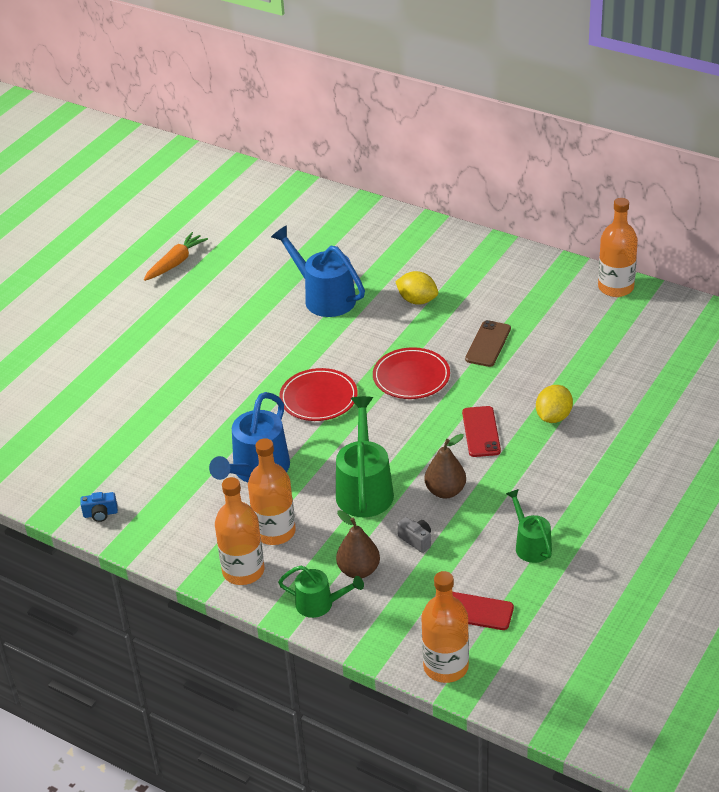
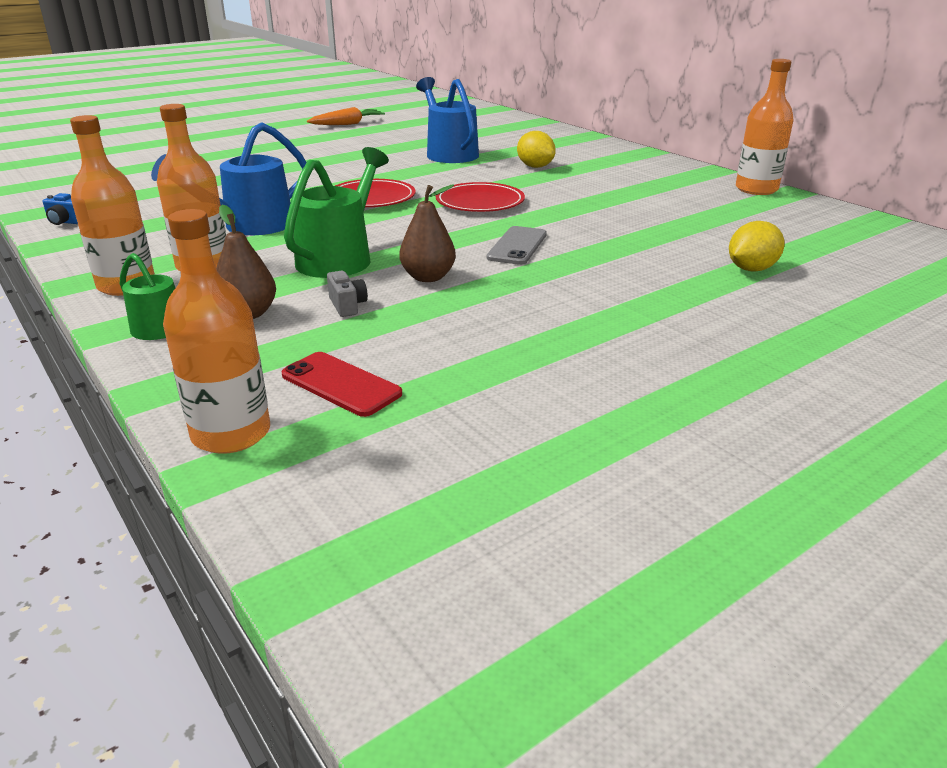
camera: 20 degrees right, 10 degrees down
(481, 432) = (517, 246): red phone -> grey phone
(488, 344) = (583, 198): brown phone -> none
(530, 544) = (488, 342): green watering can -> none
(553, 417) = (614, 252): yellow lemon -> yellow lemon (751, 269)

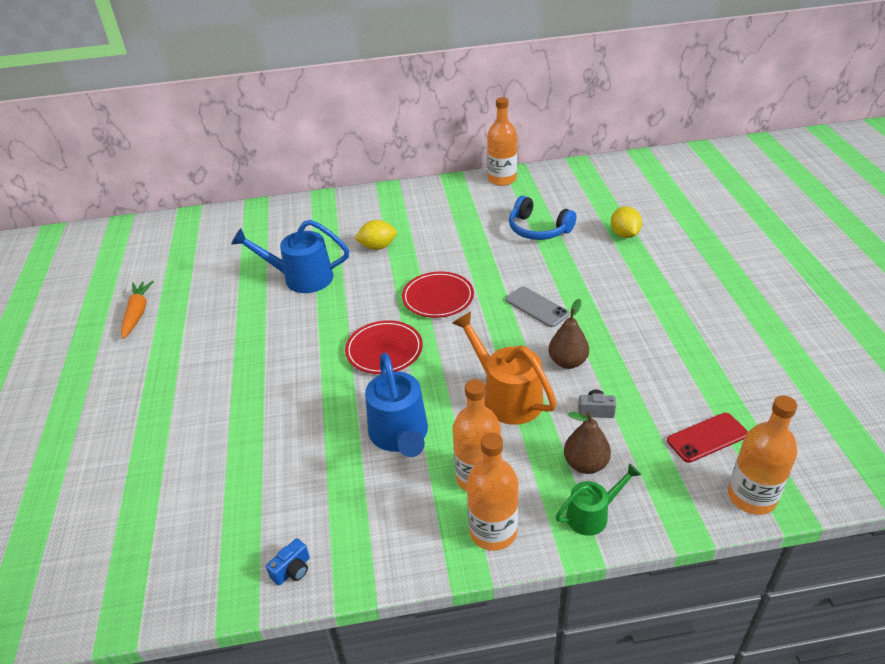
camera: 60 degrees left, 10 degrees up
(340, 257) = (506, 396): green watering can -> orange watering can
(679, 222) = (538, 229): none -> blue headphones

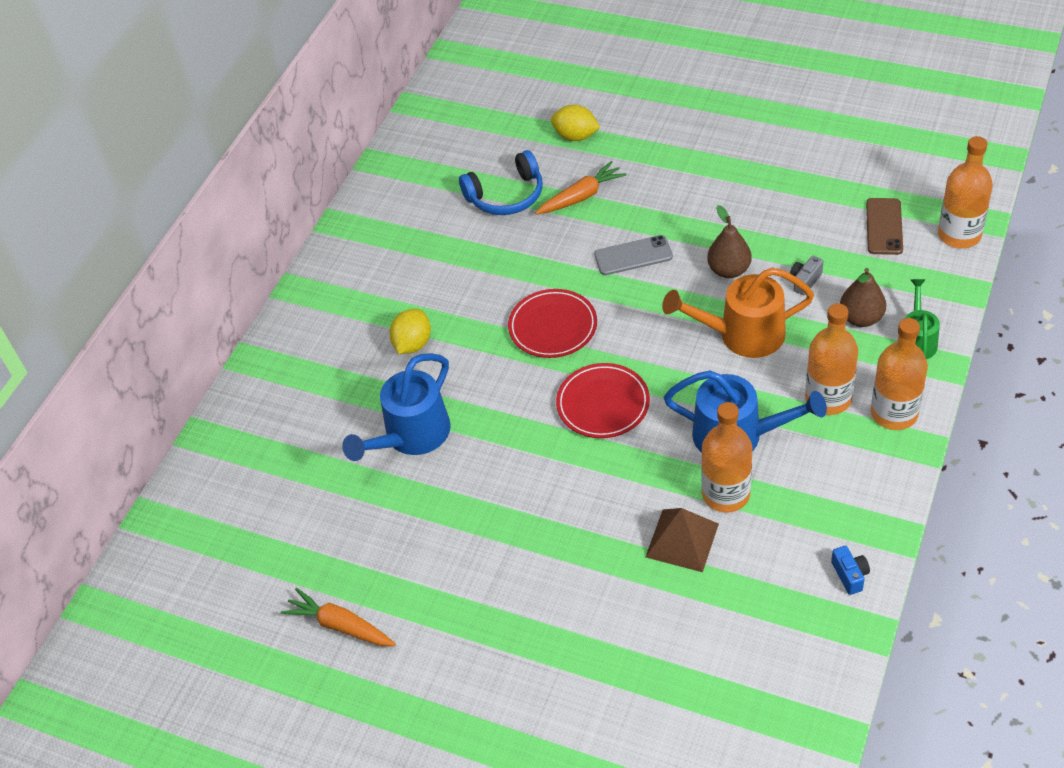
camera: 55 degrees left, 10 degrees up
(279, 445) = (682, 540): none -> brown pyramid
(502, 179) = (381, 181): orange bottle -> orange bottle (726, 494)
(570, 260) = (581, 196): none -> orange carrot
(707, 437) = (884, 226): red phone -> brown phone

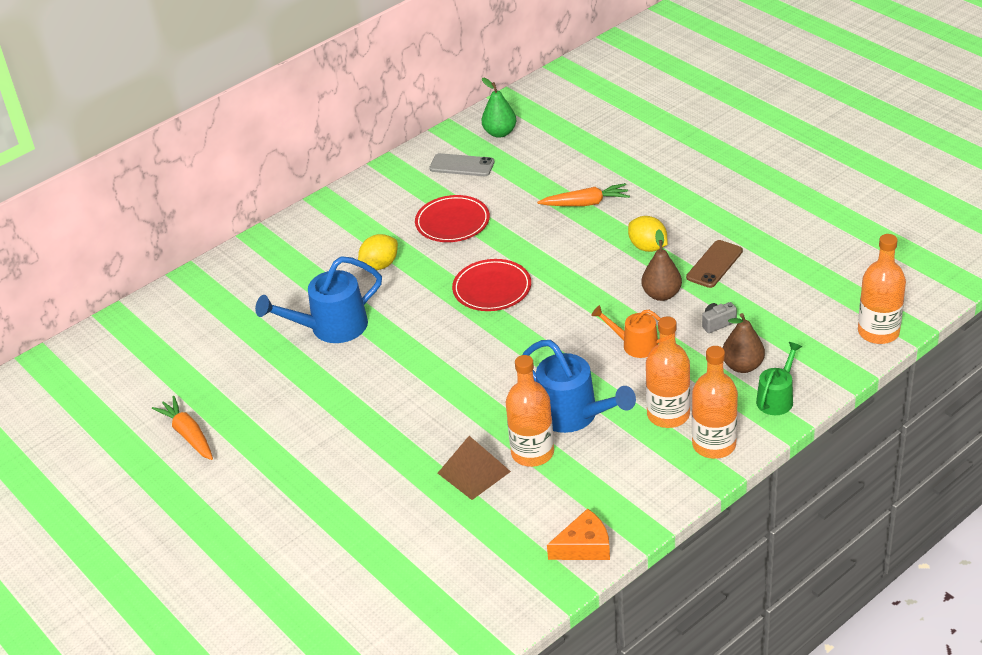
camera: 25 degrees right, 10 degrees down
(434, 147) = (500, 133): none -> green pear
(506, 196) = (528, 184): blue headphones -> none
(575, 136) = (615, 158): yellow lemon -> yellow lemon (648, 247)
(603, 404) = (488, 355): red plate -> red plate (452, 222)
(633, 256) = (593, 259): grey phone -> grey phone (462, 165)
(741, 335) = (634, 345): orange watering can -> orange watering can, size x0.60
(850, 575) = (584, 546): blue camera -> orange cheese
(884, 226) = (817, 305): brown phone -> brown phone (714, 264)

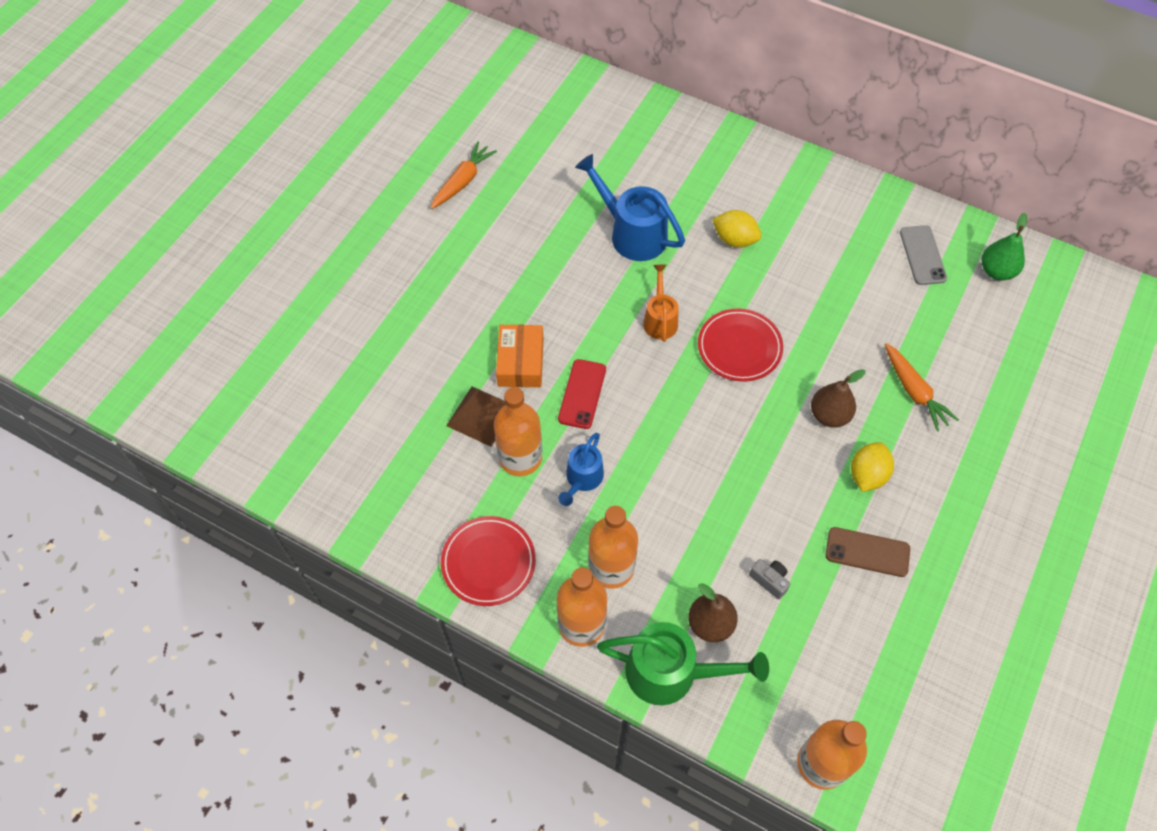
camera: 65 degrees right, 20 degrees up
(429, 433) = (520, 362): none -> orange box
(452, 222) = (827, 278): red plate -> red plate (488, 562)
(486, 397) = (582, 394): none -> red phone
(574, 415) = (582, 479): blue watering can -> blue watering can, size x0.60
(584, 546) = (412, 540): orange cheese -> none
(634, 345) = (704, 506): orange watering can -> orange watering can (660, 319)
(661, 294) = (794, 510): brown pear -> brown pear (829, 415)
(777, 398) = (672, 672): green watering can -> green watering can, size x1.68

